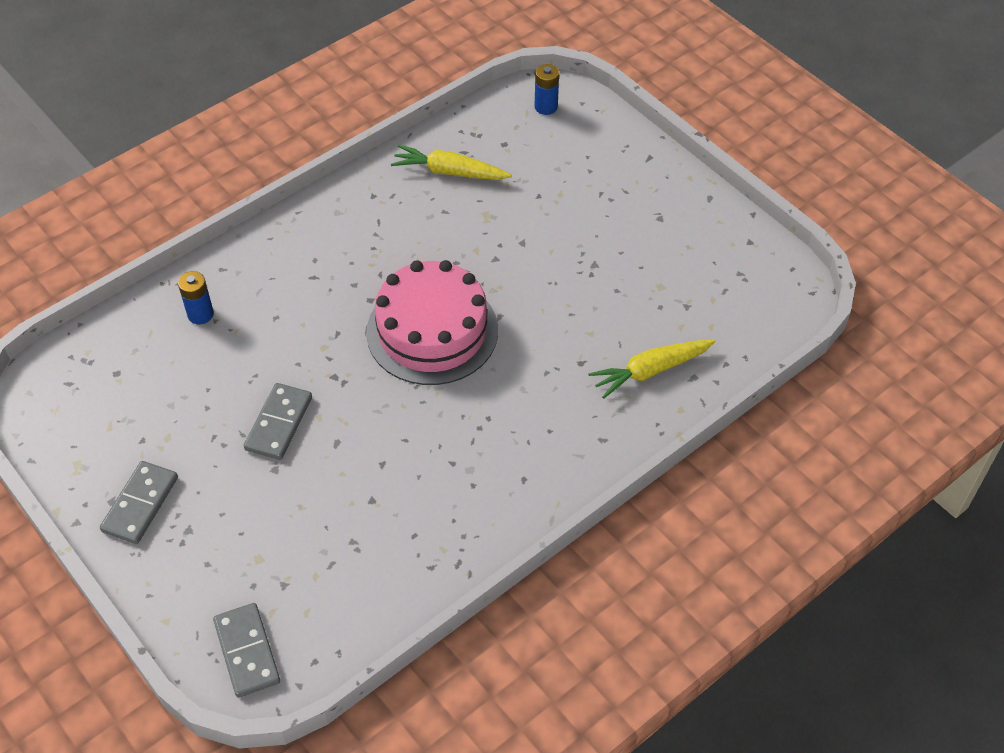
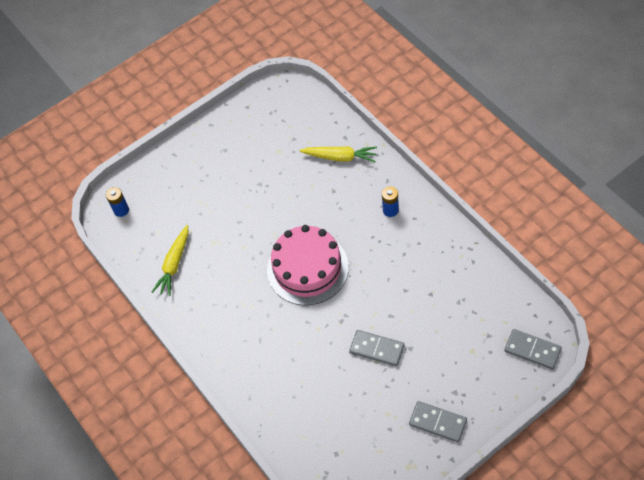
camera: 80 degrees left, 5 degrees up
(200, 314) = (288, 406): blue battery -> blue battery (390, 210)
(247, 652) = (532, 350): grey domino -> grey domino turned 45 degrees clockwise
(650, 371) = (340, 157): yellow carrot -> yellow carrot turned 60 degrees counterclockwise

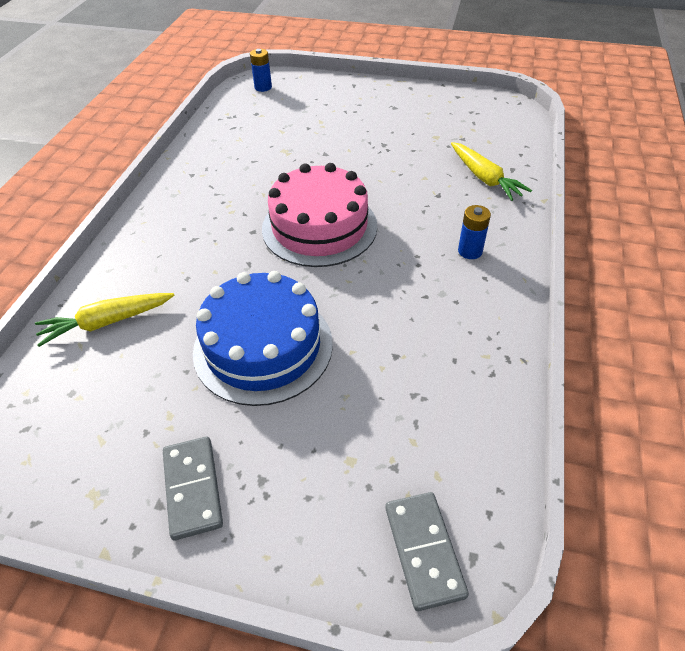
camera: 45 degrees right, 10 degrees down
(174, 264) = (234, 140): yellow carrot -> yellow carrot (107, 322)
(377, 349) = (263, 347): grey domino -> blue cake

